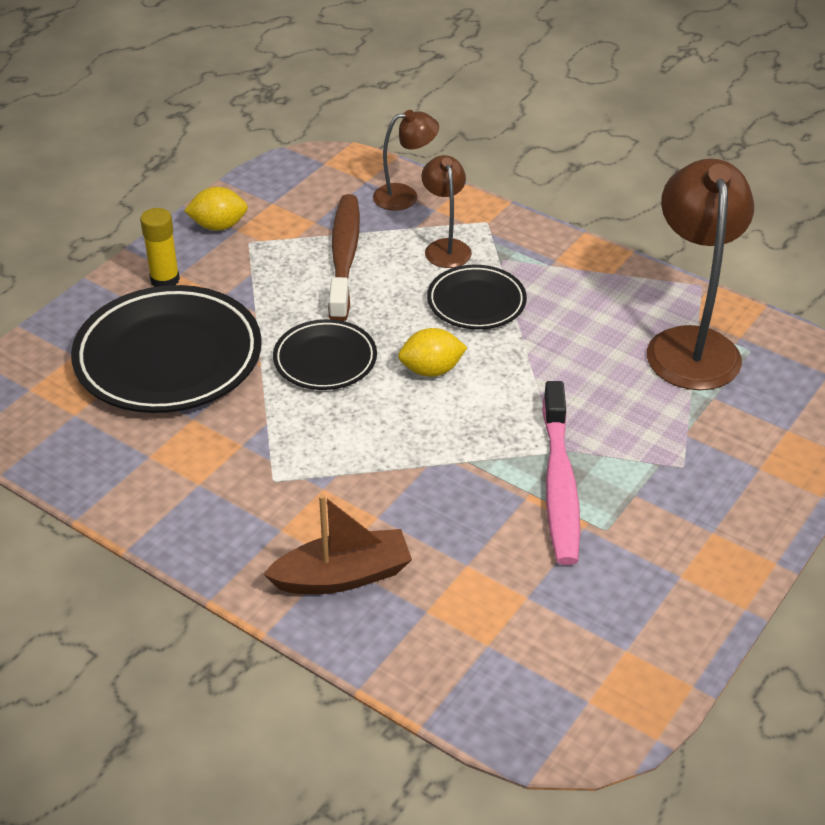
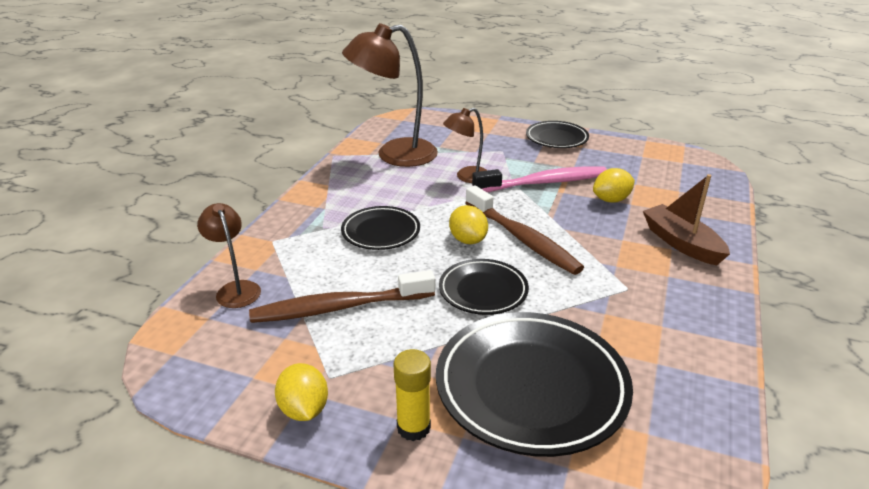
camera: 105 degrees left, 10 degrees down
(415, 419) = (523, 239): none -> brown toothbrush
(445, 247) = (312, 255): brown lamp -> brown lamp (466, 177)
(484, 545) = (611, 200): none -> yellow lemon
(721, 551) = (556, 138): none -> black plate

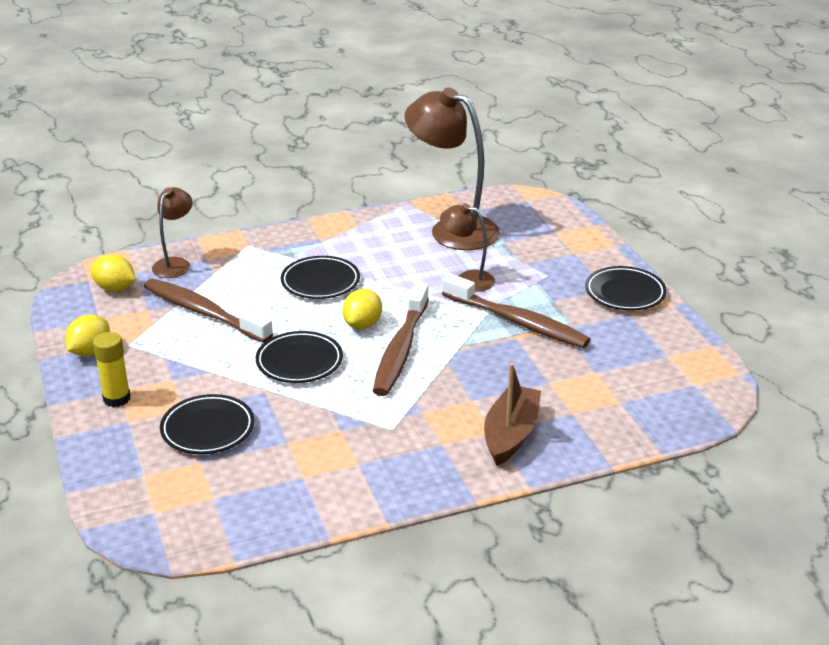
camera: 50 degrees right, 0 degrees up
(531, 387) = (208, 429): black plate -> black plate, size x0.55
(544, 183) = (518, 322): pink toothbrush -> brown toothbrush
(611, 200) = (539, 369): yellow lemon -> yellow lemon (115, 288)

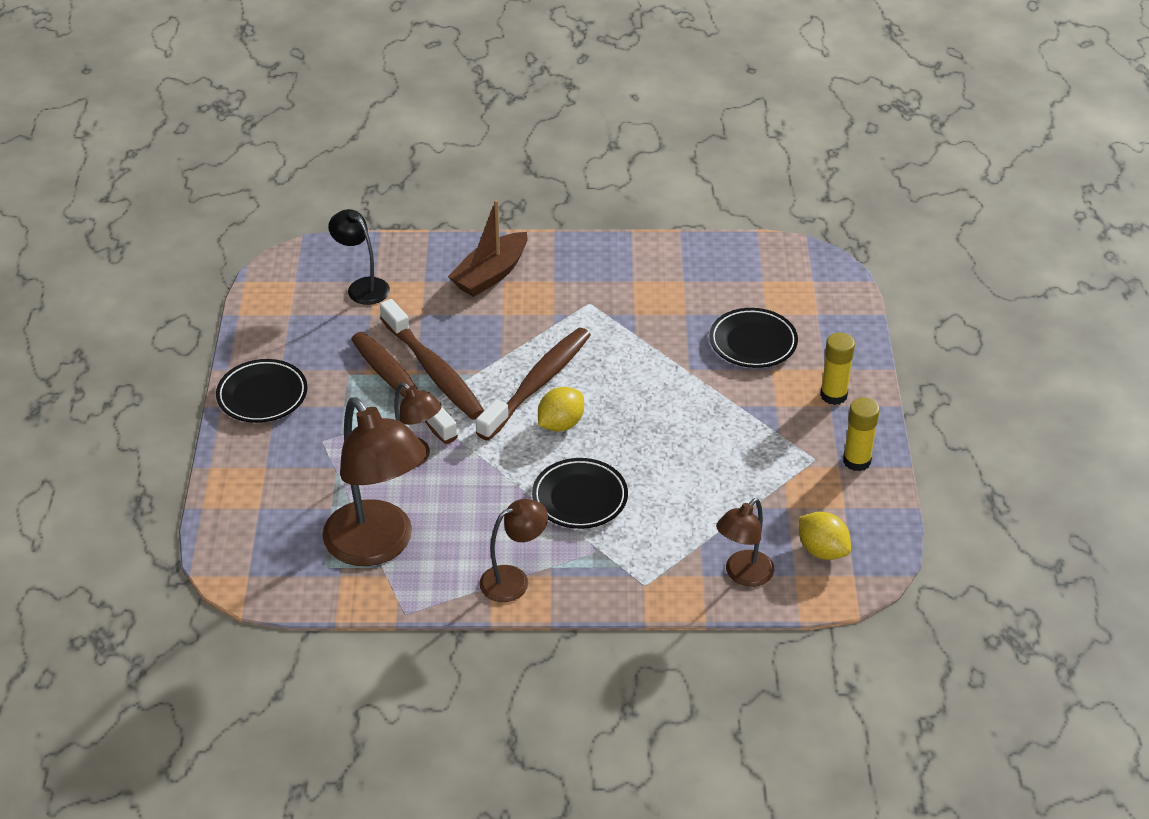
camera: 160 degrees left, 10 degrees up
(90, 351) = (856, 461): yellow lemon -> yellow glue stick
(203, 312) = (725, 485): brown toothbrush -> brown toothbrush (434, 371)
(299, 362) = (644, 394): black plate -> none
(344, 231) = (514, 580): none -> brown lamp
(626, 393) = (362, 287): none -> black lamp

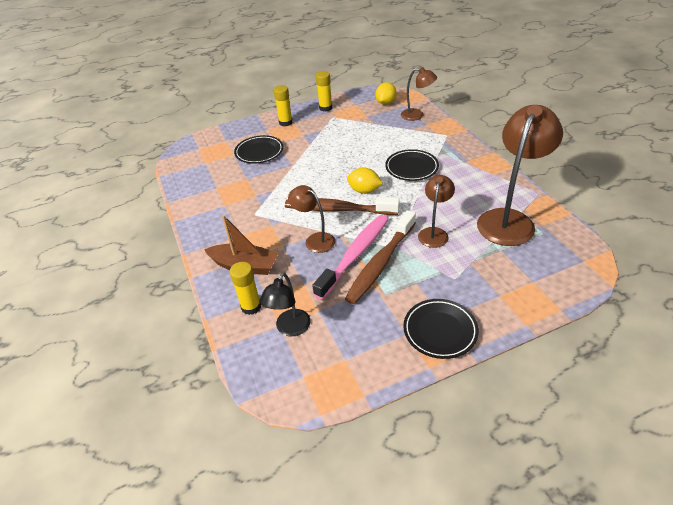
camera: 110 degrees left, 0 degrees up
(418, 266) = (251, 307): none -> yellow glue stick
(434, 371) = (355, 255): brown toothbrush -> pink toothbrush
(514, 580) = (482, 169): brown lamp -> brown lamp (315, 240)

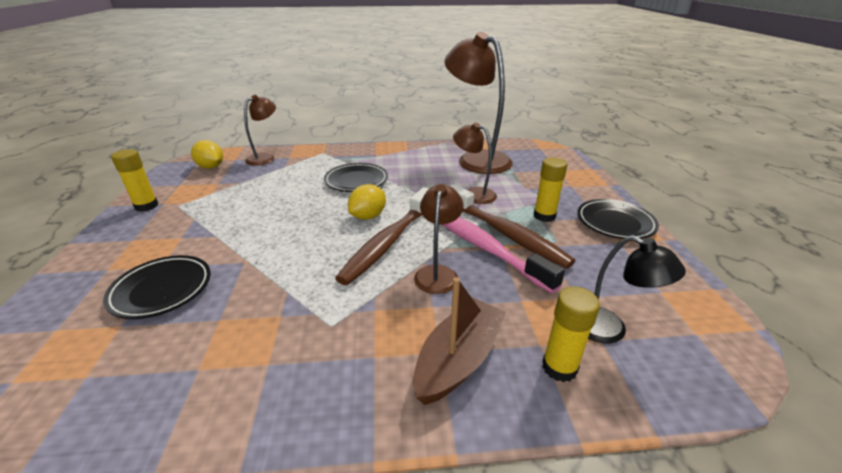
camera: 75 degrees left, 10 degrees down
(285, 122) = (121, 247): yellow glue stick -> yellow glue stick (544, 216)
(315, 240) = (437, 273): brown lamp -> brown lamp turned 135 degrees clockwise

